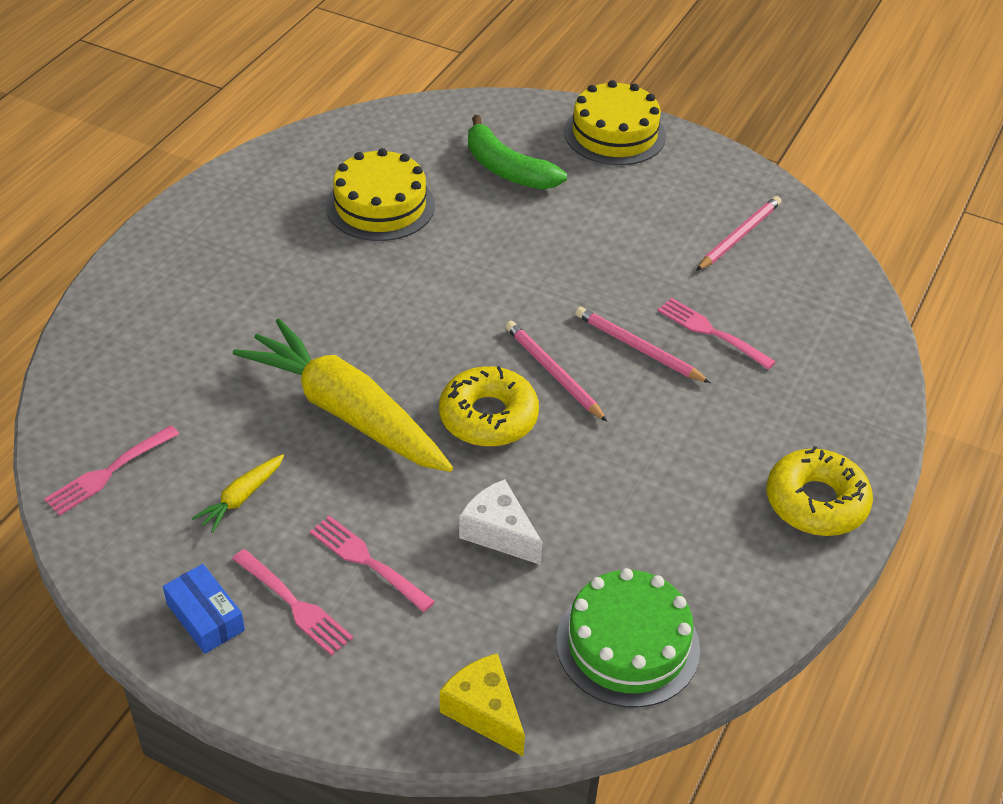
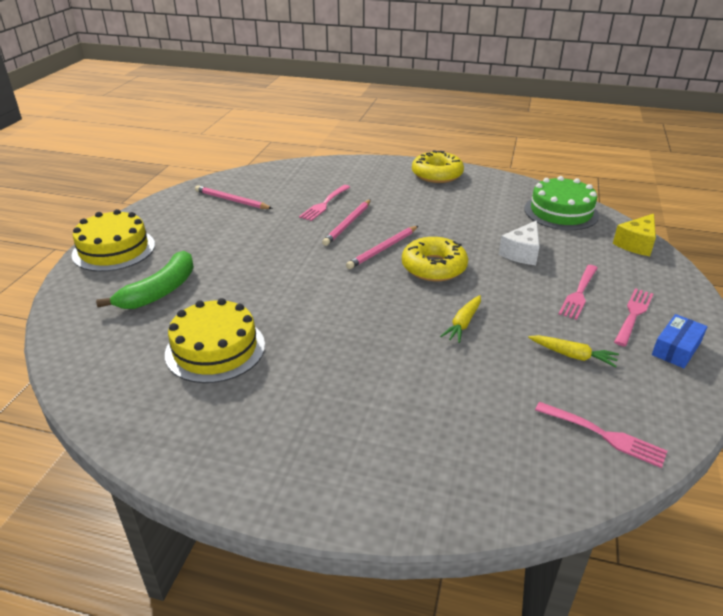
camera: 100 degrees left, 10 degrees down
(346, 412) = (463, 323): yellow carrot -> yellow carrot, size x0.41

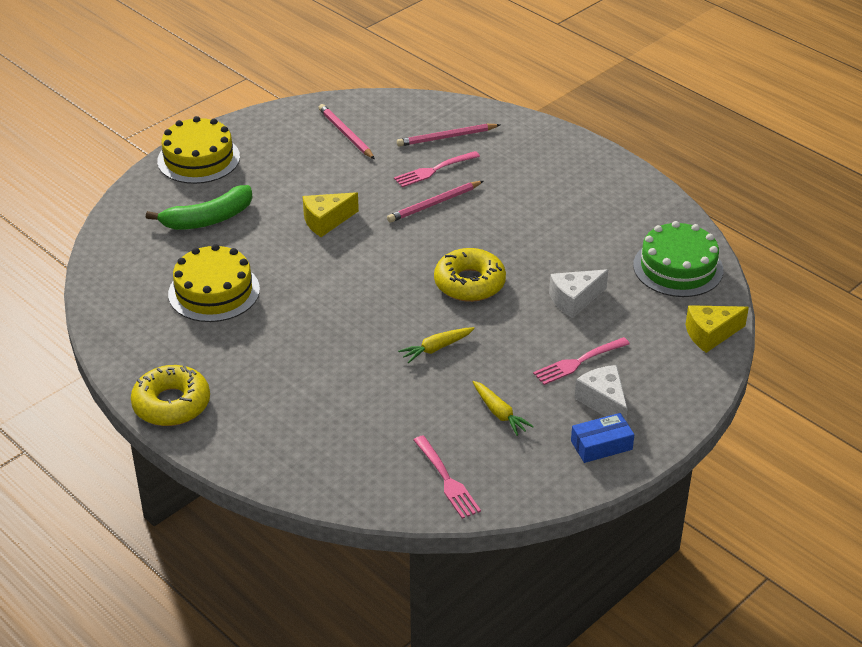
camera: 30 degrees right, 5 degrees up
(271, 260) = (326, 221): none -> yellow cheese
(383, 249) = (441, 246): pink pencil -> pink pencil (446, 137)
(437, 174) = (595, 170): yellow donut -> yellow donut (171, 404)
(633, 315) = (603, 402): pink fork -> white cheese

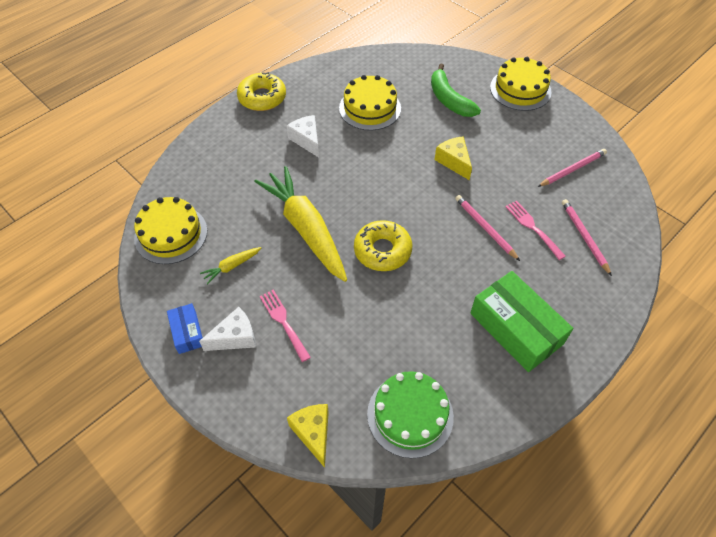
camera: 90 degrees right, 15 degrees up
(436, 348) = (306, 229): yellow carrot -> yellow carrot, size x2.45
(446, 479) = (171, 234): pink fork -> yellow cake
(568, 193) = (516, 328): none -> green box
(574, 300) = (362, 324): white cheese -> white cheese (307, 140)

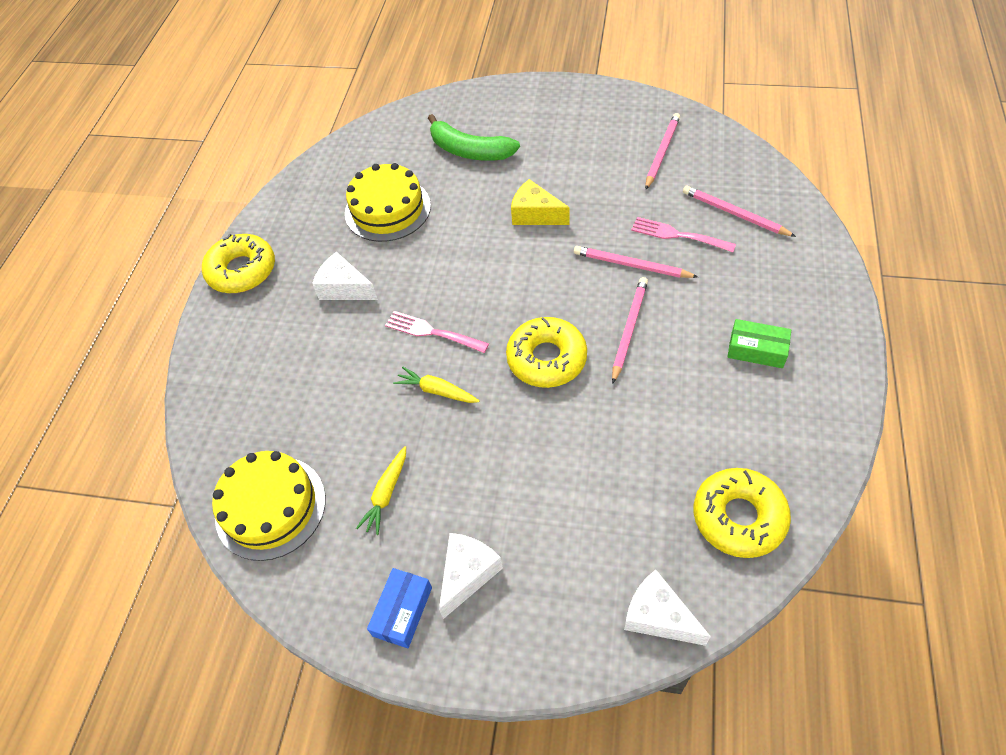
camera: 30 degrees left, 0 degrees up
(187, 332) = (402, 611): blue box -> blue box turned 75 degrees clockwise
(284, 323) = (510, 515): pink fork -> pink fork (433, 332)
(306, 229) = (437, 391): yellow carrot -> yellow carrot, size x0.41
(313, 433) = (658, 616): yellow cheese -> white cheese
(410, 415) = (738, 517): green cake -> yellow donut
(447, 265) = (629, 329): none -> pink pencil
(516, 328) = (756, 350): green box -> green box, size x0.51
(520, 89) = (535, 99): yellow cake -> none

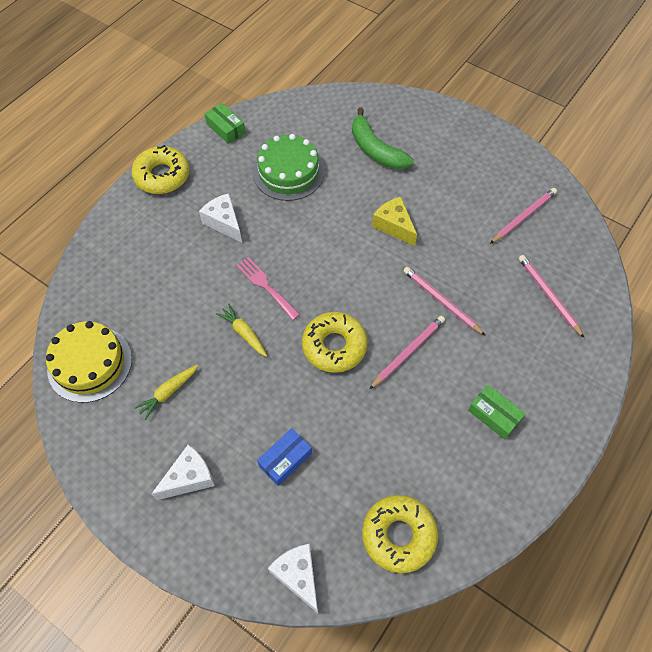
camera: 20 degrees right, 5 degrees up
(289, 194) = (226, 128): none -> green box
(387, 209) = (288, 172): yellow cake -> green cake
(402, 611) = (133, 481): blue box -> blue box (285, 459)
(679, 235) = (493, 293): pink fork -> none

